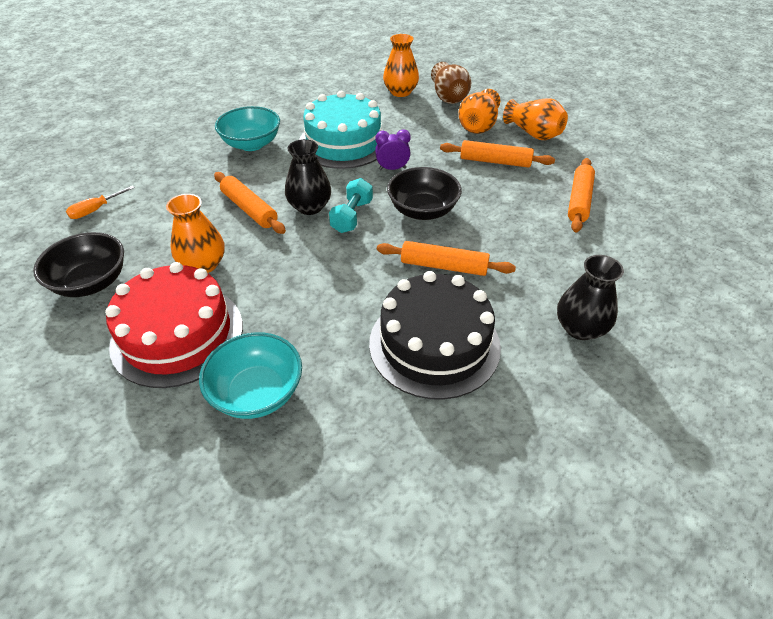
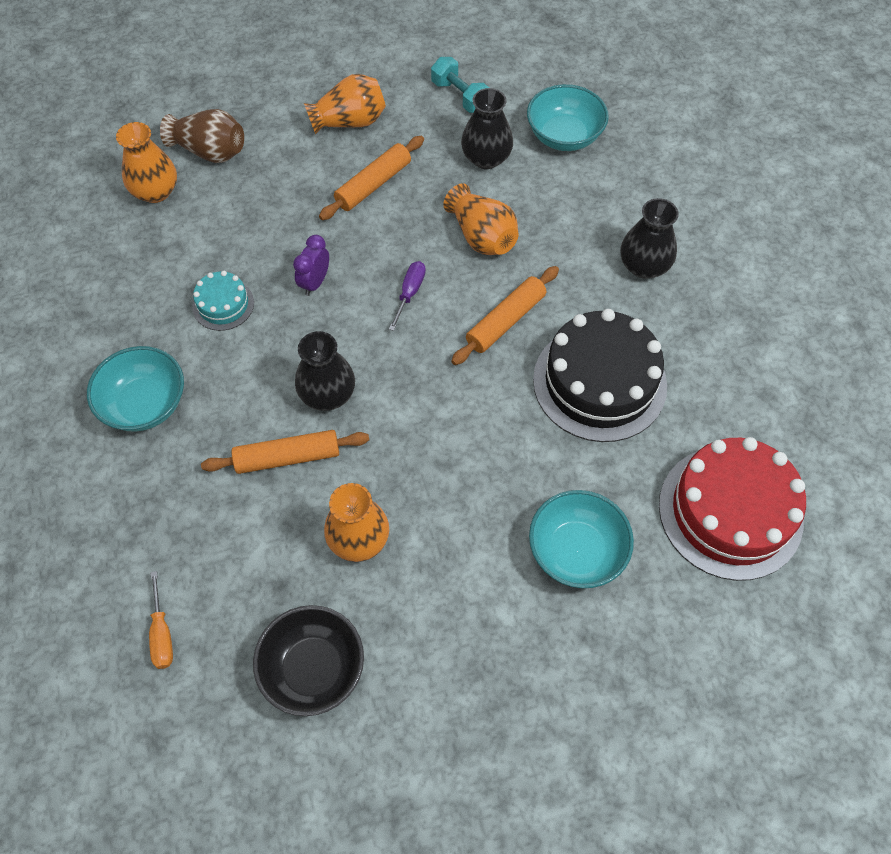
camera: 60 degrees left, 15 degrees up
(177, 334) = (457, 599): red cake -> red cake (730, 512)
(343, 143) = (223, 304): turquoise cake -> turquoise cake, size x0.48
(352, 216) = (374, 362): turquoise dumbbell -> turquoise dumbbell (460, 96)
(423, 210) = (409, 293): black bowl -> purple screwdriver
(478, 126) = (295, 160): orange vase -> orange vase (482, 237)
(579, 200) = (486, 158): orange rolling pin -> black vase
(651, 231) = (564, 136): none -> turquoise bowl

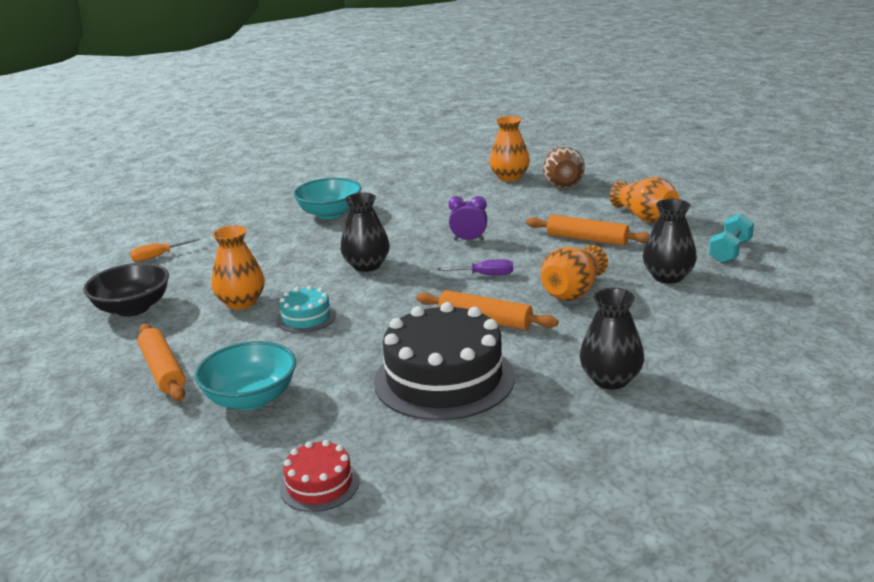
camera: 75 degrees right, 35 degrees down
(223, 304) = (426, 216): turquoise cake -> turquoise cake (306, 317)
(287, 457) = (304, 264): orange rolling pin -> orange rolling pin (162, 370)
(564, 136) = (741, 307): turquoise bowl -> none
(730, 512) = (319, 484): red cake -> red cake, size x0.48

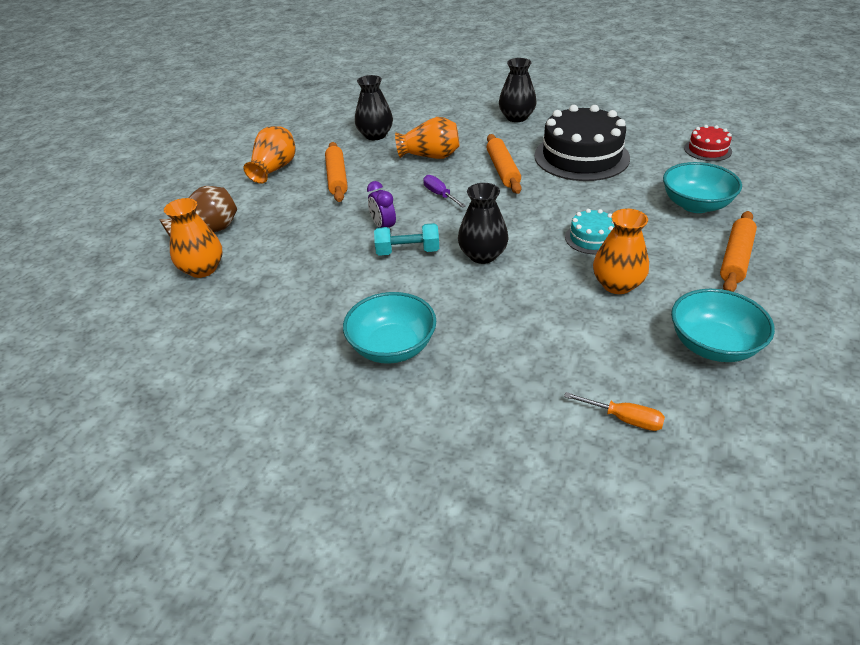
camera: 125 degrees left, 15 degrees up
(133, 308) = (713, 345): black bowl -> turquoise bowl
(730, 252) = (317, 127): turquoise dumbbell -> turquoise dumbbell (407, 251)

